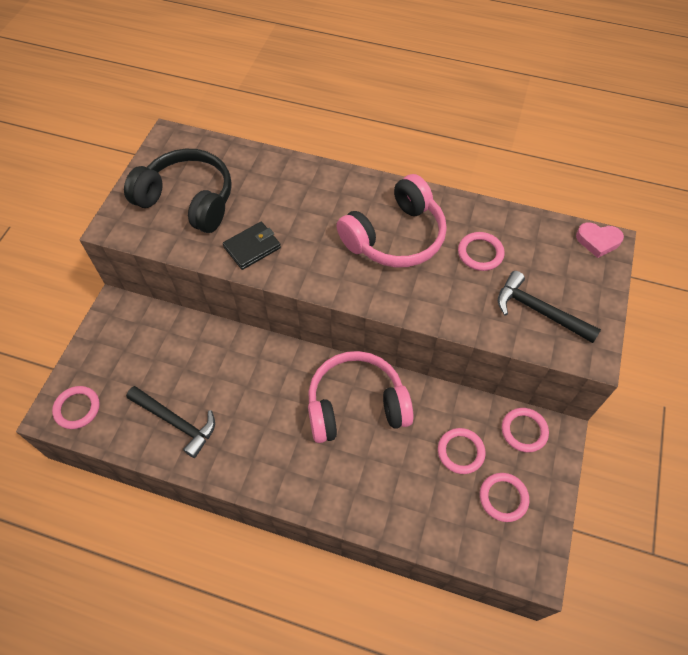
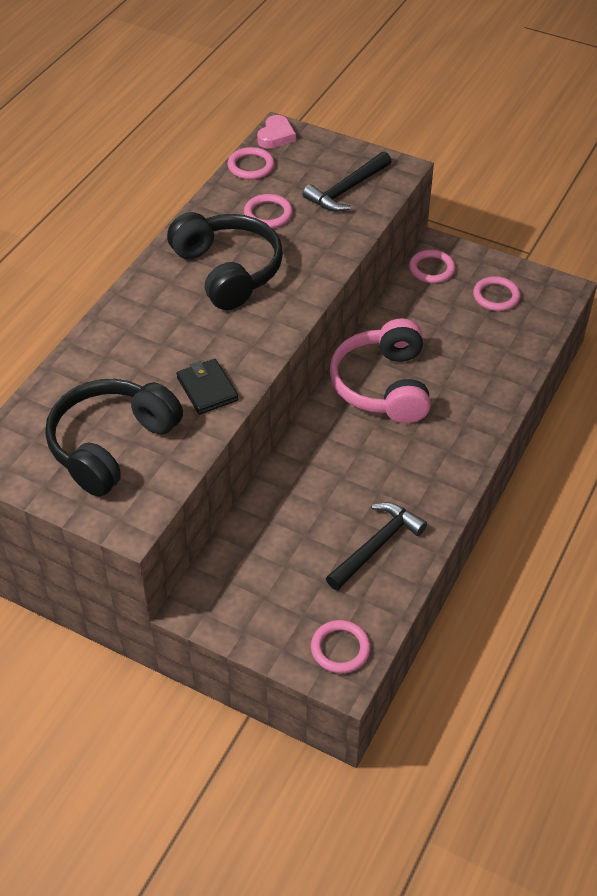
camera: 80 degrees left, 10 degrees down
(395, 237) = (228, 271): pink headphones -> black headphones
(460, 452) = (447, 316): pink ring -> pink ring (251, 166)

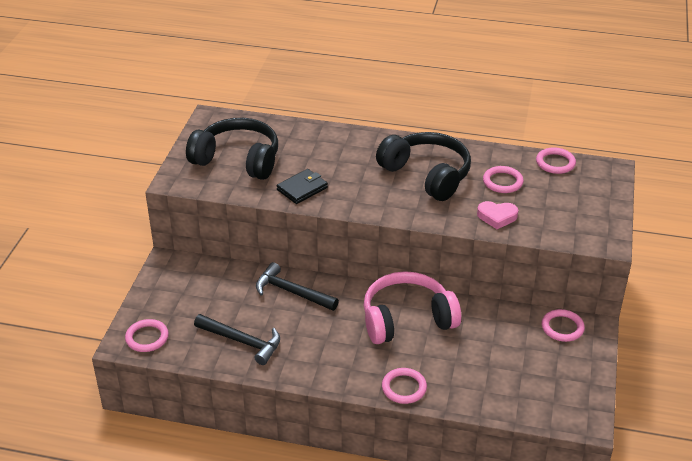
camera: 75 degrees right, 10 degrees down
(228, 271) = (427, 175): black headphones -> black headphones turned 90 degrees counterclockwise
(276, 136) = (602, 168): pink heart -> pink heart (497, 217)
(347, 190) = (558, 217): black hammer -> black hammer (291, 292)
(496, 296) = (550, 375): pink ring -> pink ring (404, 388)

